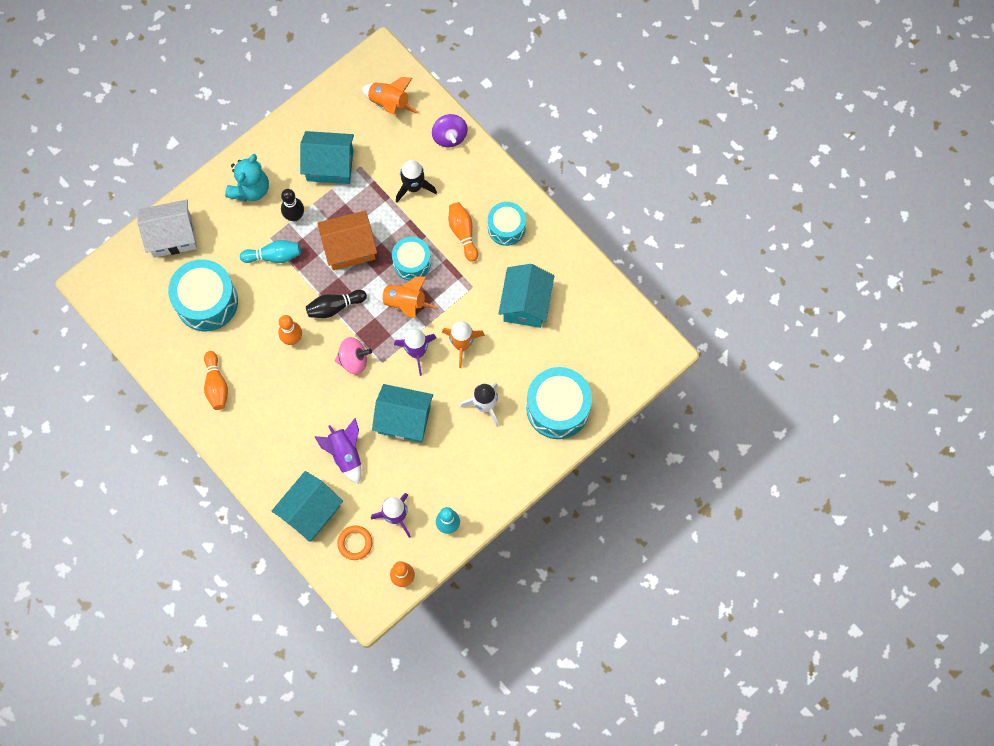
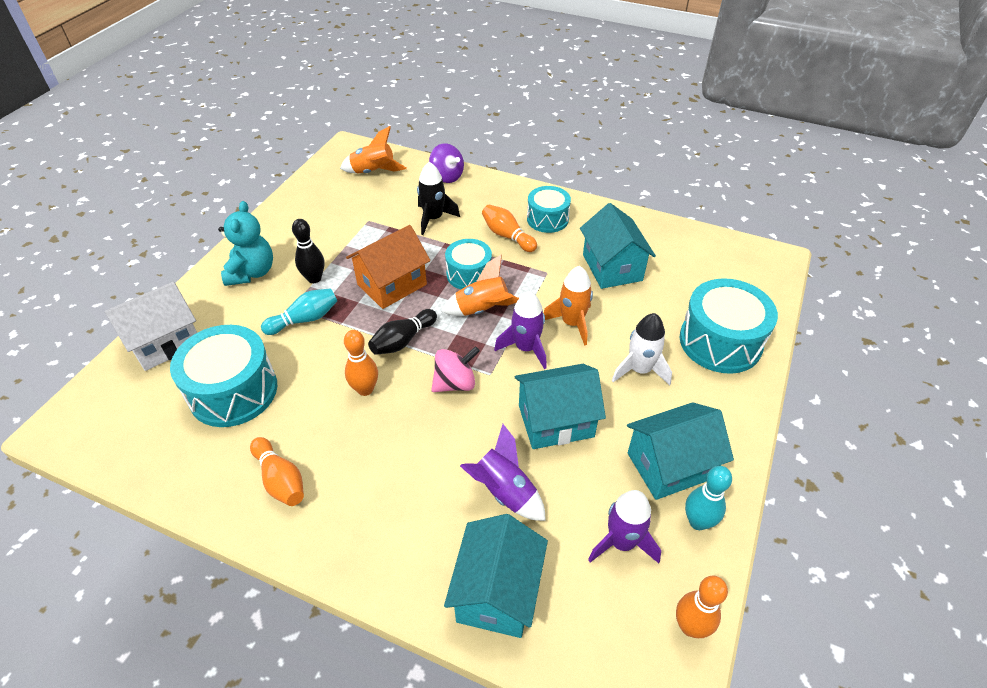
camera: 25 degrees left, 25 degrees down
(330, 165) = (335, 229): turquoise house -> turquoise house (670, 465)
(355, 543) = (588, 608): orange ring -> none

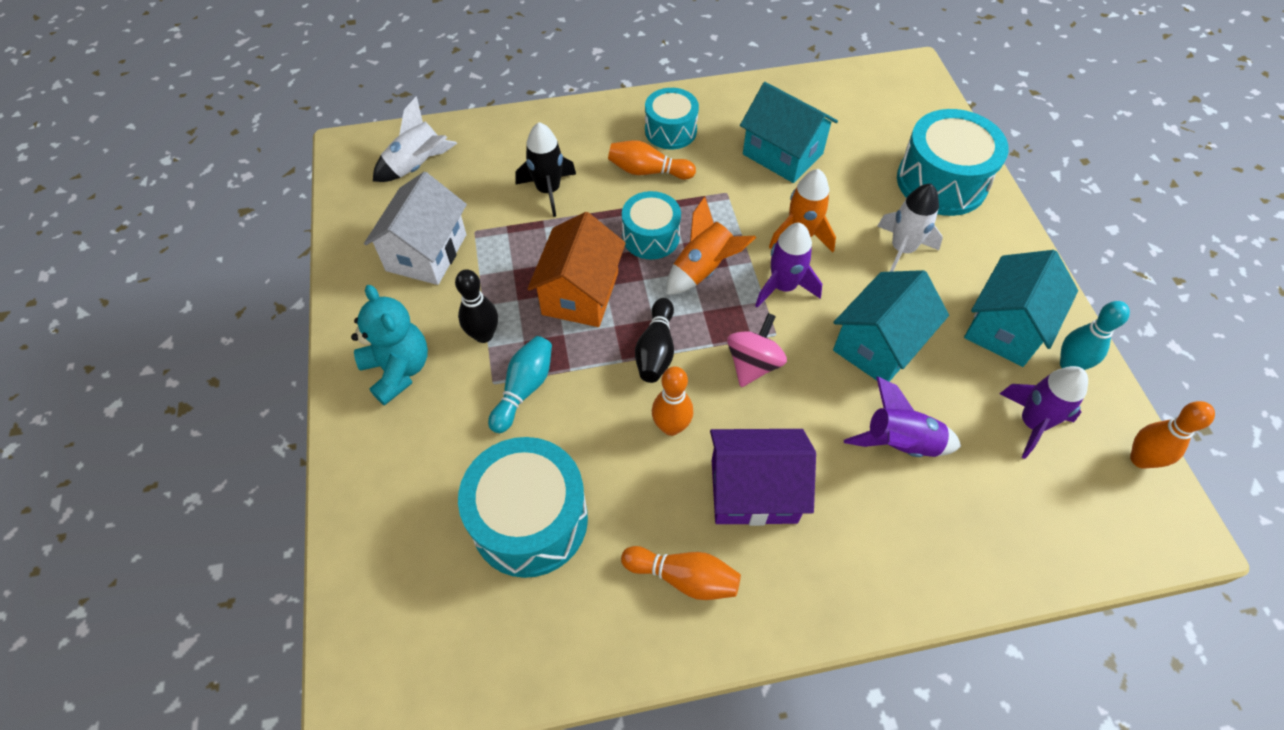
camera: 35 degrees left, 10 degrees up
(165, 342) = (382, 517): white house -> white house (426, 252)
(373, 172) = (418, 166): orange rocket -> white rocket
(375, 458) = (753, 491): none -> purple house
(447, 176) = (512, 131): purple spinning top -> none
(497, 592) = (980, 539): turquoise house -> none

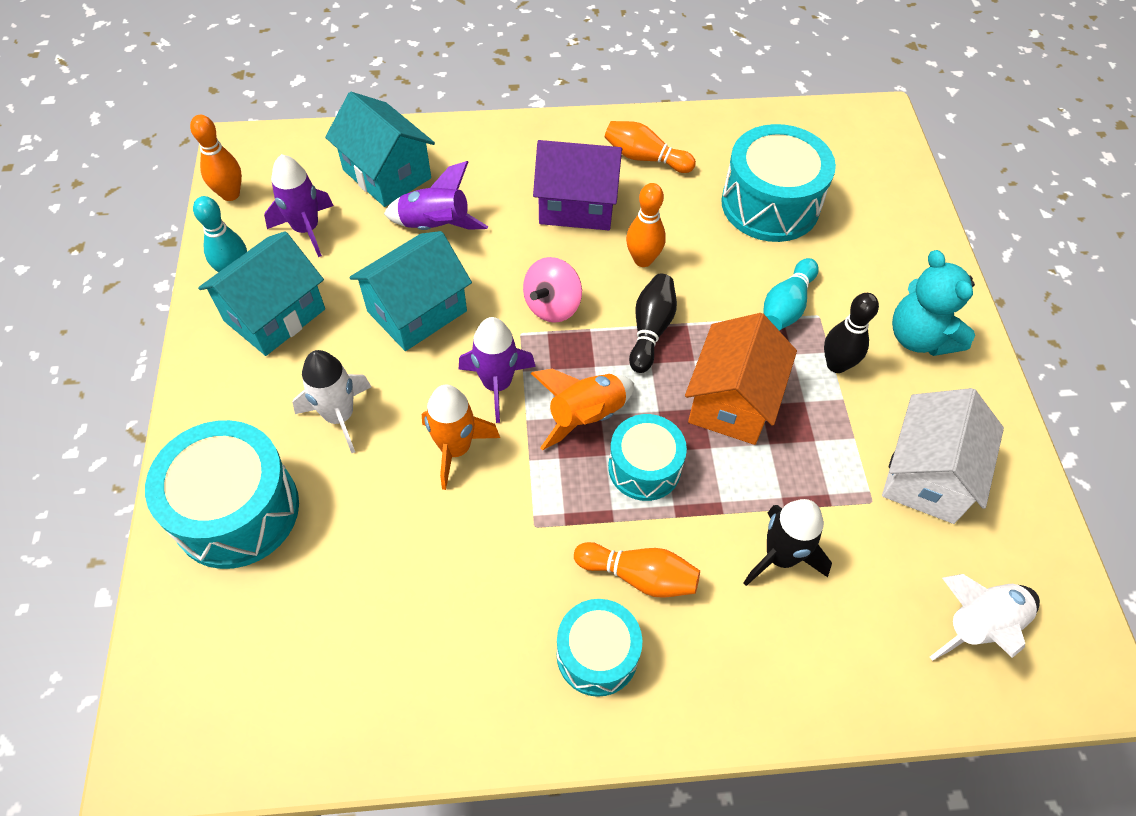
camera: 175 degrees left, 0 degrees up
(782, 154) = (438, 586): turquoise house -> turquoise house (387, 174)

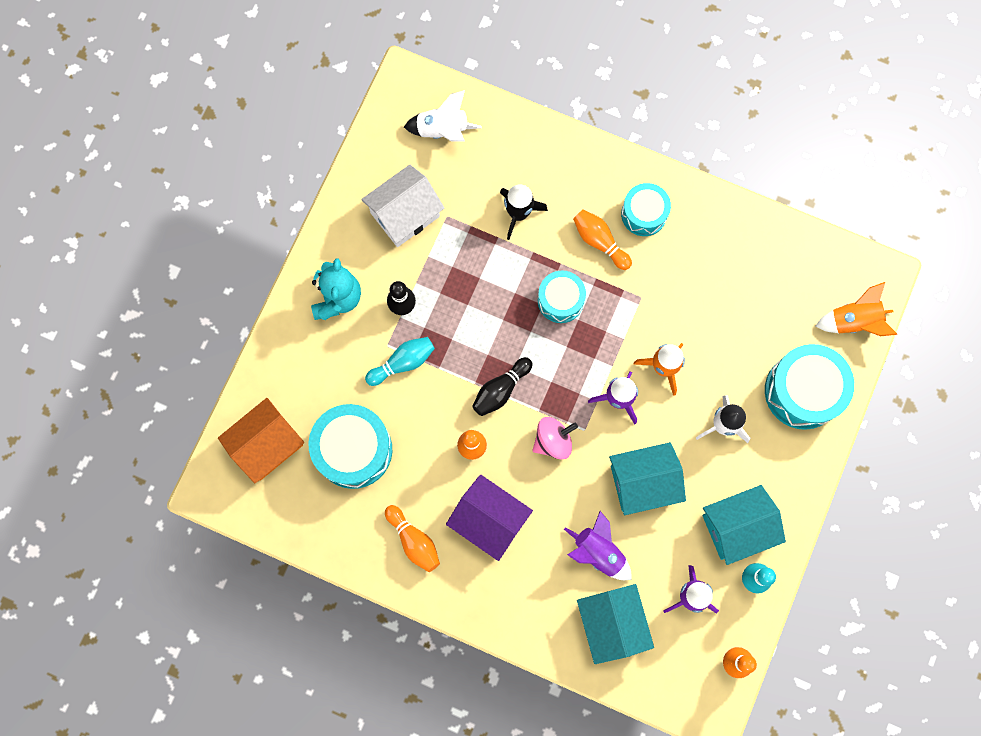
camera: 150 degrees left, 20 degrees up
(586, 416) = (576, 350): orange rocket -> orange rocket (854, 321)
(732, 401) = (483, 315): orange house -> orange house (267, 445)

